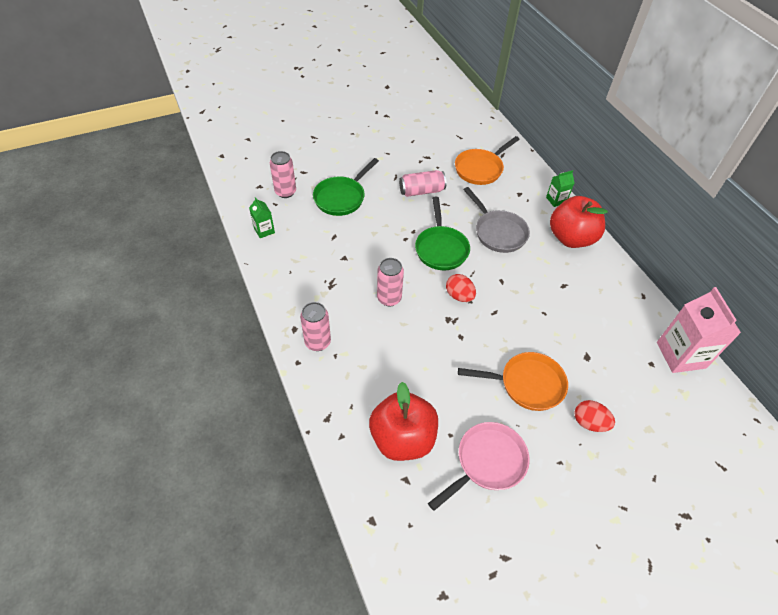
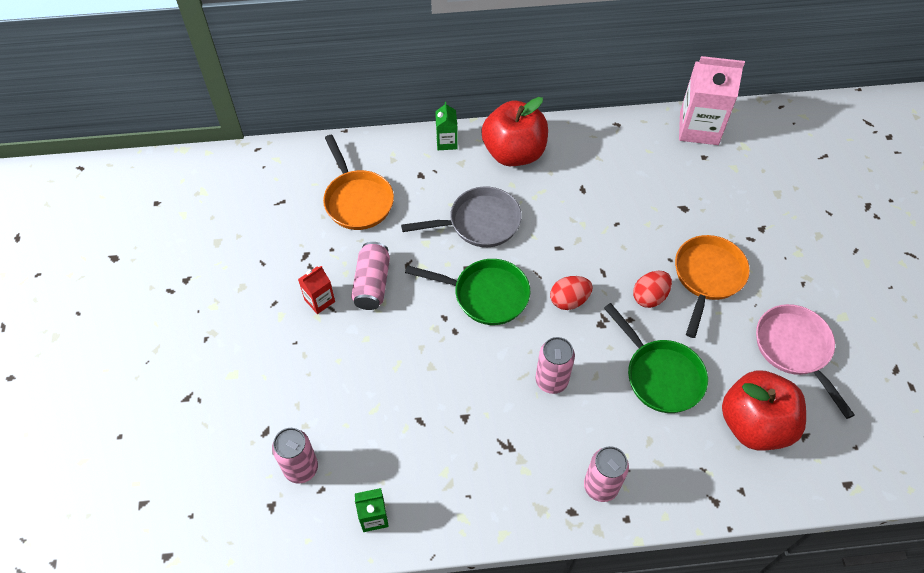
camera: 70 degrees left, 5 degrees up
(342, 197) = (344, 390): green pan -> green pan (660, 375)
(398, 171) = (319, 300): none -> red carton
(589, 422) = (763, 239): red egg -> red egg (649, 297)

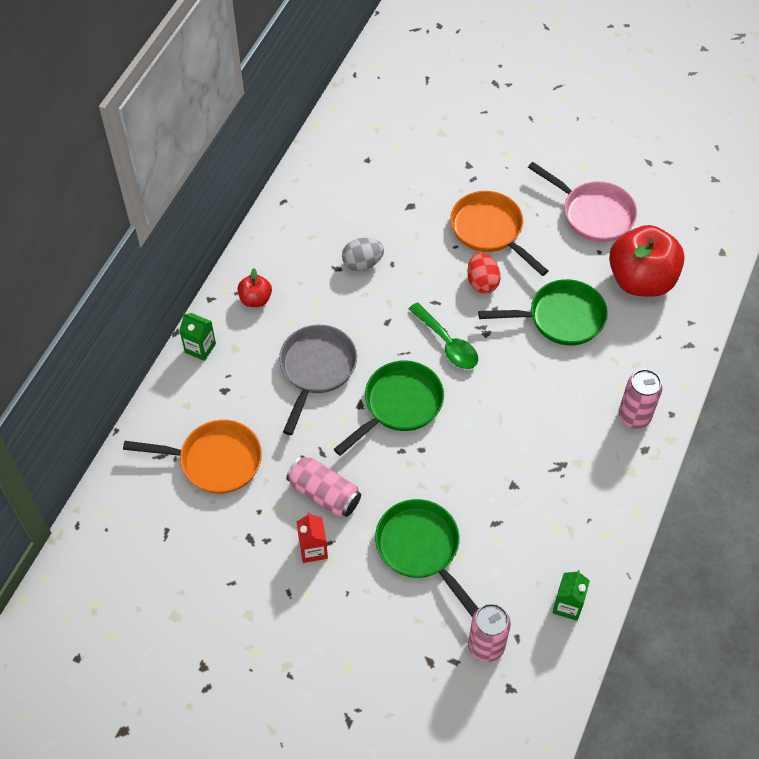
camera: 60 degrees left, 0 degrees up
(363, 376) = (421, 549): none -> green pan
(514, 153) = (255, 299): red apple -> red apple, size x0.47
(551, 380) = (518, 400): pink can -> none
(569, 300) = (447, 343): red egg -> green spoon
(601, 203) = (362, 263): none -> grey egg
(699, 128) = (334, 145): pink carton -> none
(795, 349) = (593, 213): pink pan -> pink pan turned 150 degrees counterclockwise

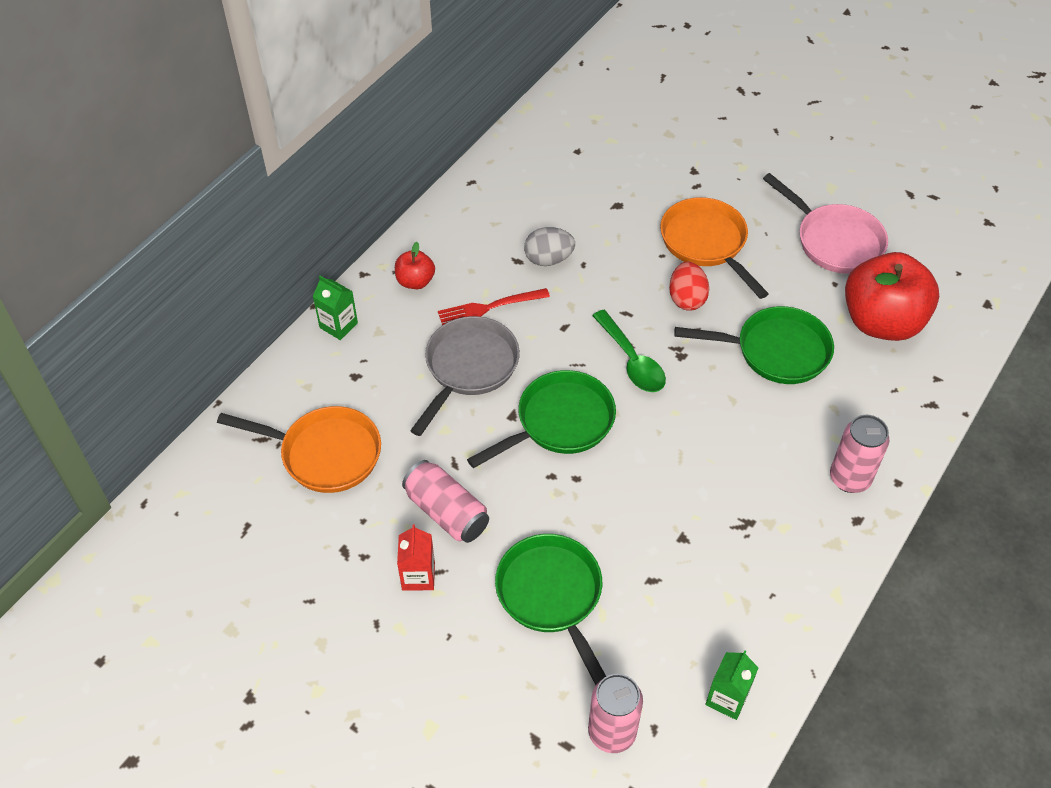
camera: 10 degrees right, 5 degrees down
(322, 314) = (489, 307): none -> red fork

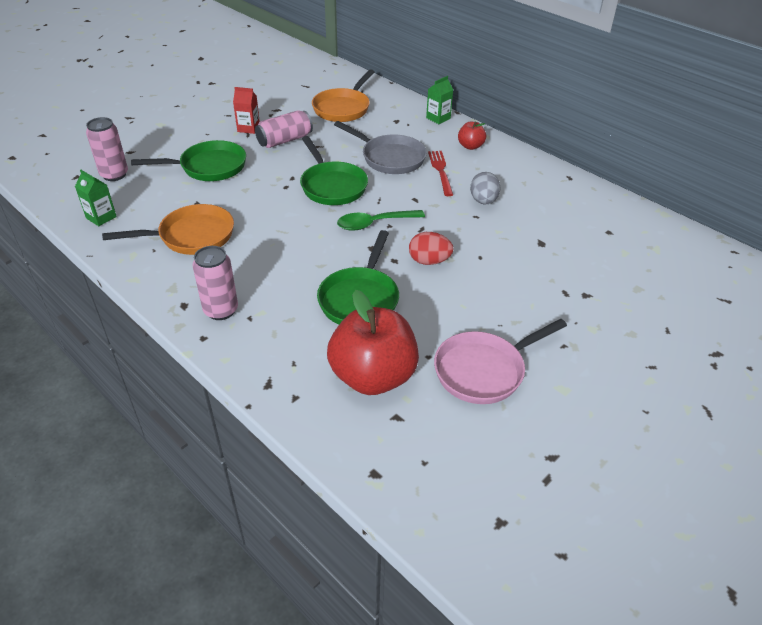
camera: 100 degrees right, 10 degrees down
(706, 244) = (490, 284): orange pan -> orange pan (191, 236)

